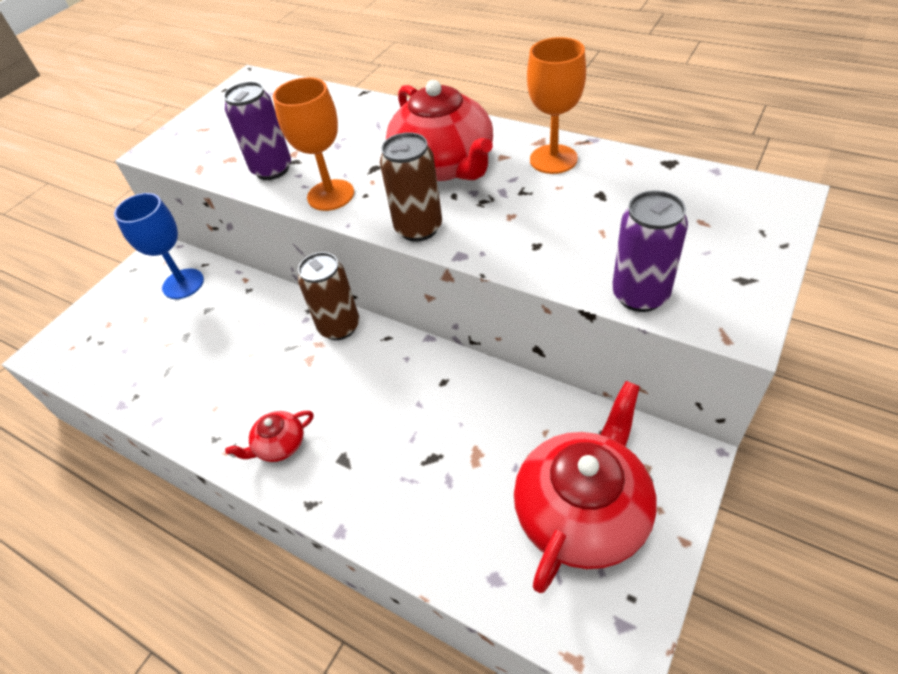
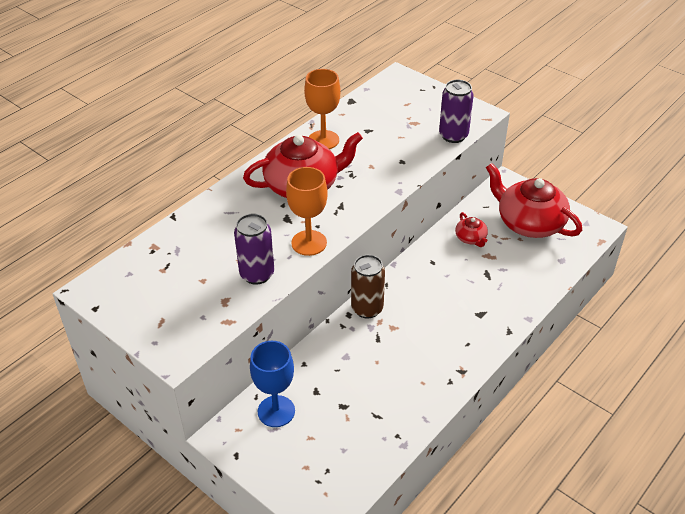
camera: 85 degrees left, 5 degrees down
(279, 445) = (463, 345): red teapot -> red teapot (471, 238)
(418, 228) = (366, 204): brown can -> none

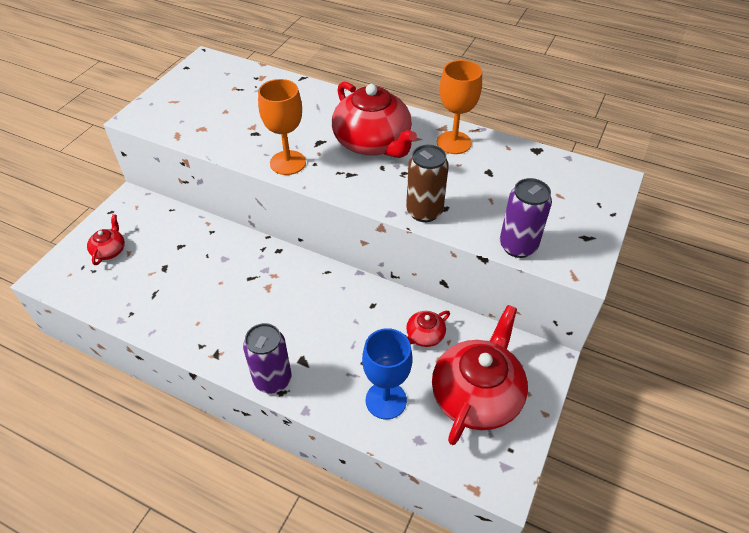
camera: 75 degrees right, 5 degrees up
(257, 274) = (238, 139): purple can -> purple can (272, 379)
(276, 411) = (156, 225): blue goblet -> blue goblet (386, 400)
(301, 455) = (109, 250): none -> red teapot
(367, 309) = (289, 262): brown can -> brown can (424, 211)

